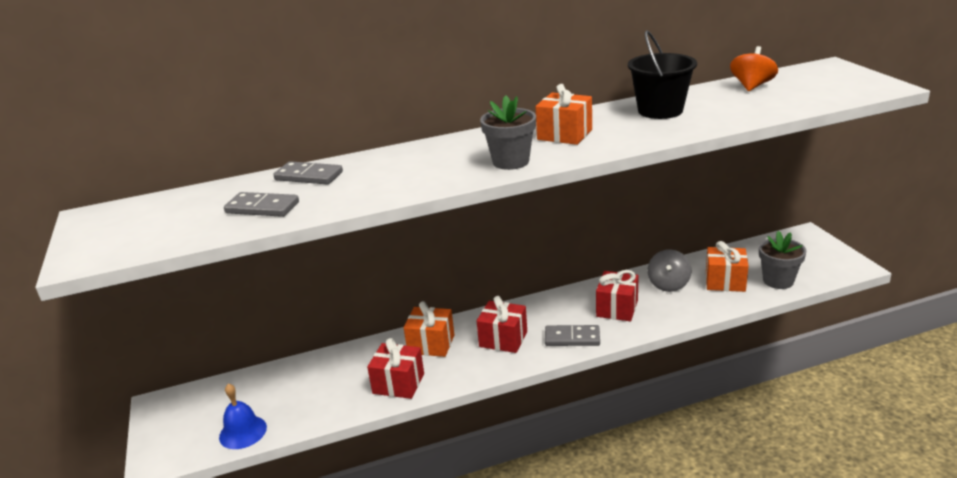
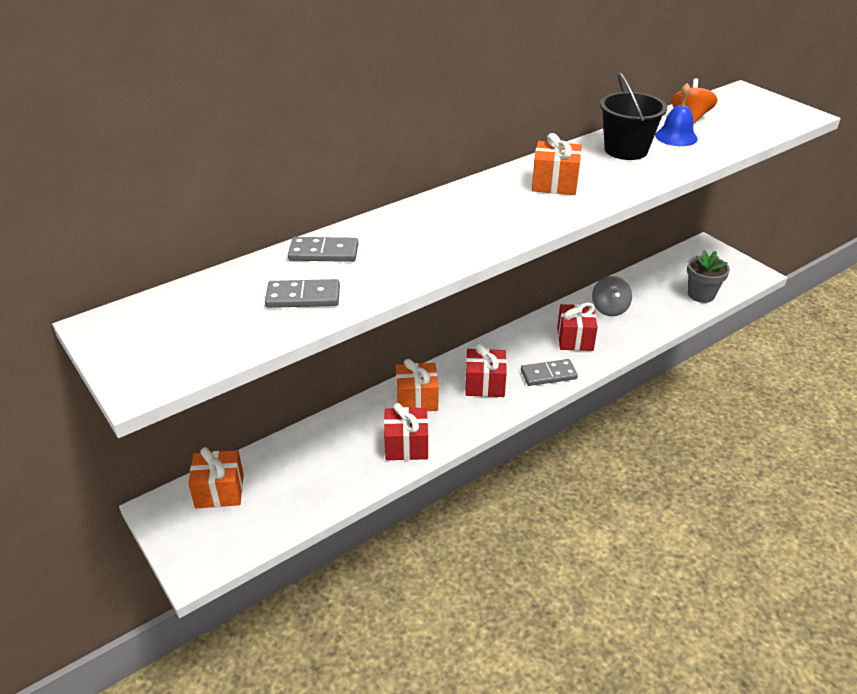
camera: 20 degrees left, 10 degrees up
(243, 432) = (272, 523): blue bell -> blue bell (676, 137)
(511, 162) = (524, 220): grey flower pot -> none
(725, 281) = (657, 300): orange gift -> orange gift (219, 491)

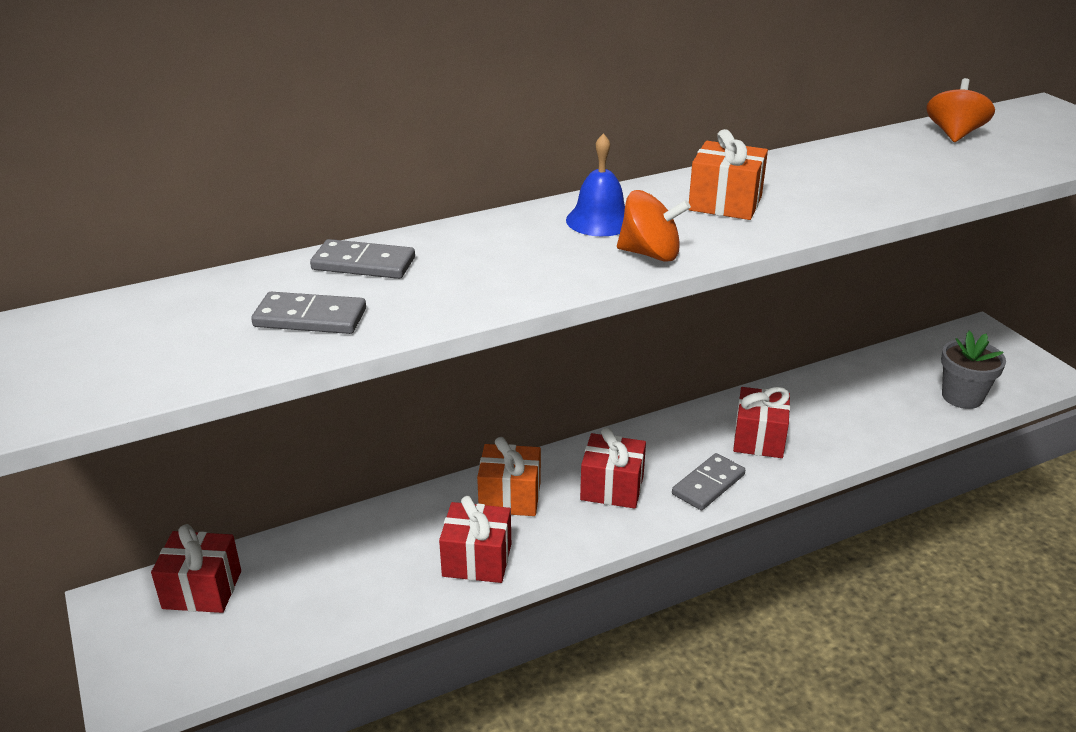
camera: 10 degrees right, 5 degrees down
(219, 491) = (202, 589): orange gift -> red gift
(517, 226) = (650, 254): none -> orange spinning top
(548, 374) = (708, 484): grey domino -> grey domino turned 45 degrees counterclockwise
(609, 309) = (819, 403): grey spinning top -> none
(626, 150) = (844, 168): black bucket -> none
(676, 137) = (925, 157): blue bell -> blue bell (600, 220)

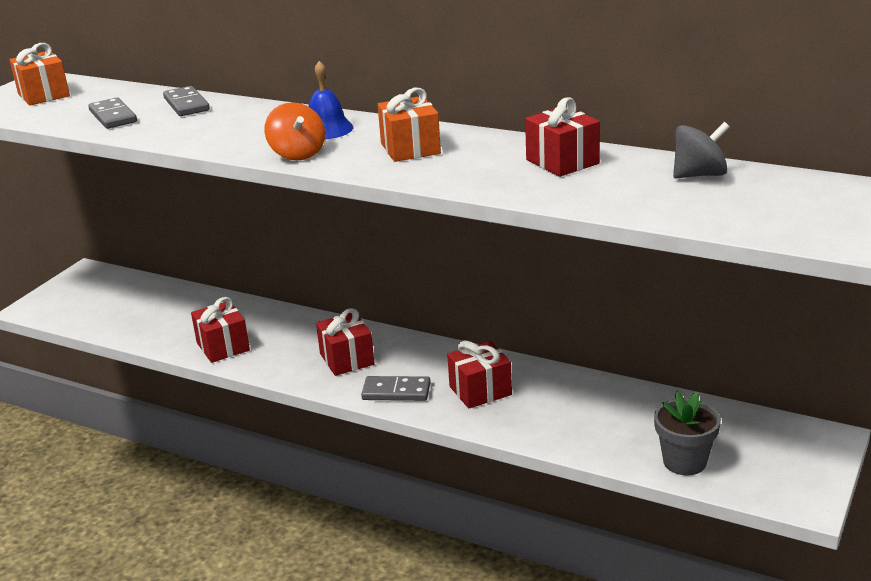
camera: 55 degrees right, 5 degrees down
(202, 589) = (117, 286): red gift -> red gift (562, 162)
(510, 497) = (294, 331): orange gift -> orange gift (43, 95)
(954, 134) = (699, 175): orange spinning top -> grey spinning top

